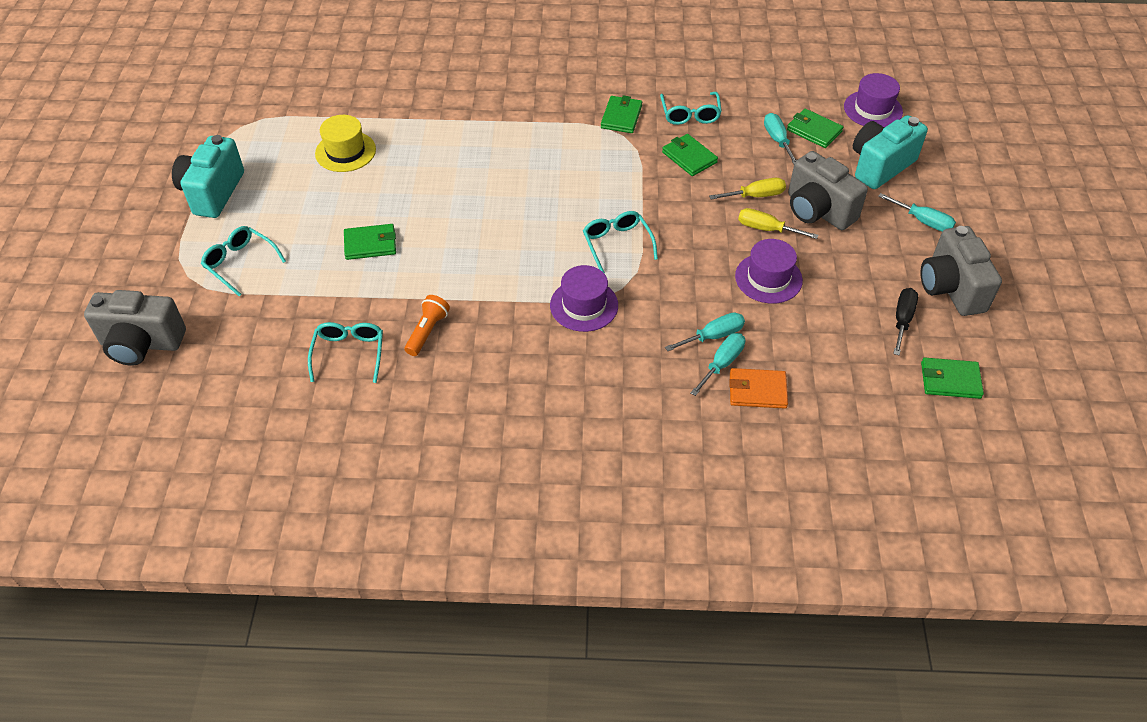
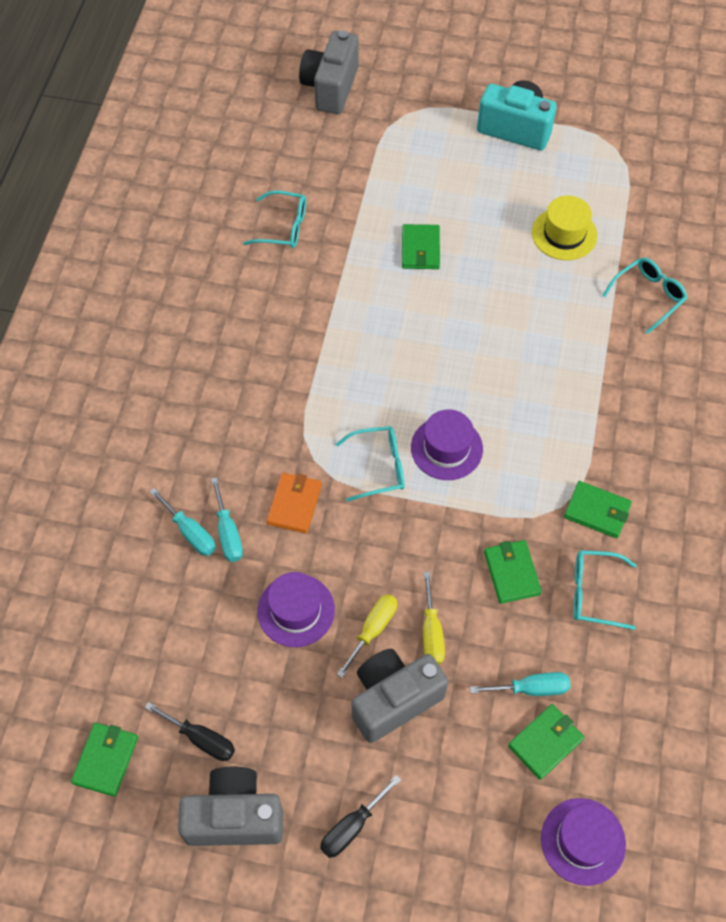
camera: 100 degrees right, 10 degrees up
(240, 263) = (413, 150): turquoise glasses -> turquoise glasses (648, 296)
(427, 331) = (295, 287): orange flashlight -> none
(584, 305) = (298, 421): purple hat -> purple hat (446, 448)
(689, 157) = (511, 573): green wallet -> green wallet turned 75 degrees counterclockwise
(757, 390) = (148, 557): orange wallet -> orange wallet (294, 504)
(880, 166) = (464, 808): turquoise camera -> none
(923, 221) = (352, 827): turquoise screwdriver -> black screwdriver

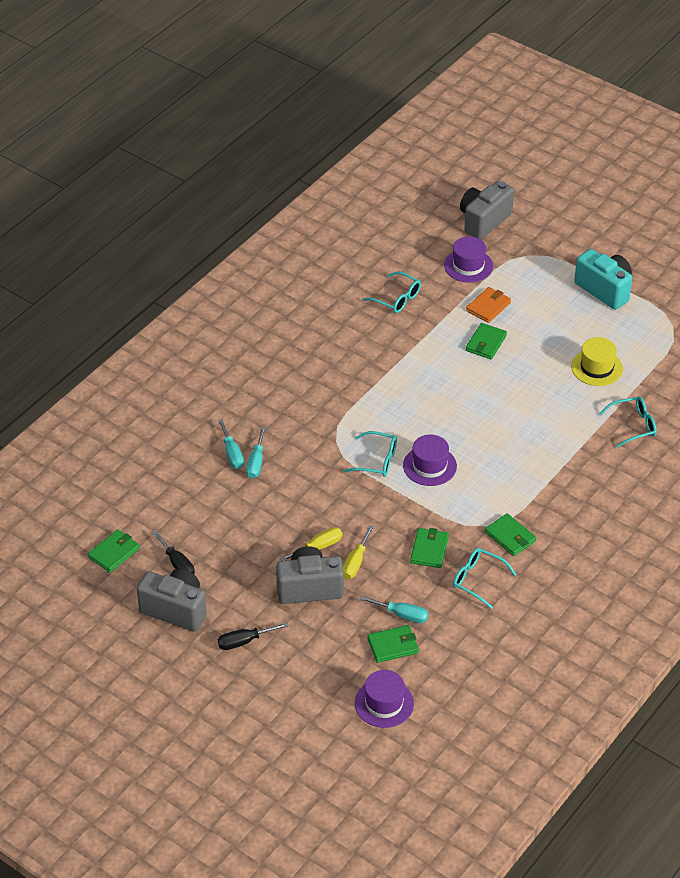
camera: 25 degrees right, 15 degrees down
(294, 504) = (308, 462): orange wallet -> orange wallet (488, 306)
(296, 610) = (275, 519): purple hat -> purple hat (468, 266)

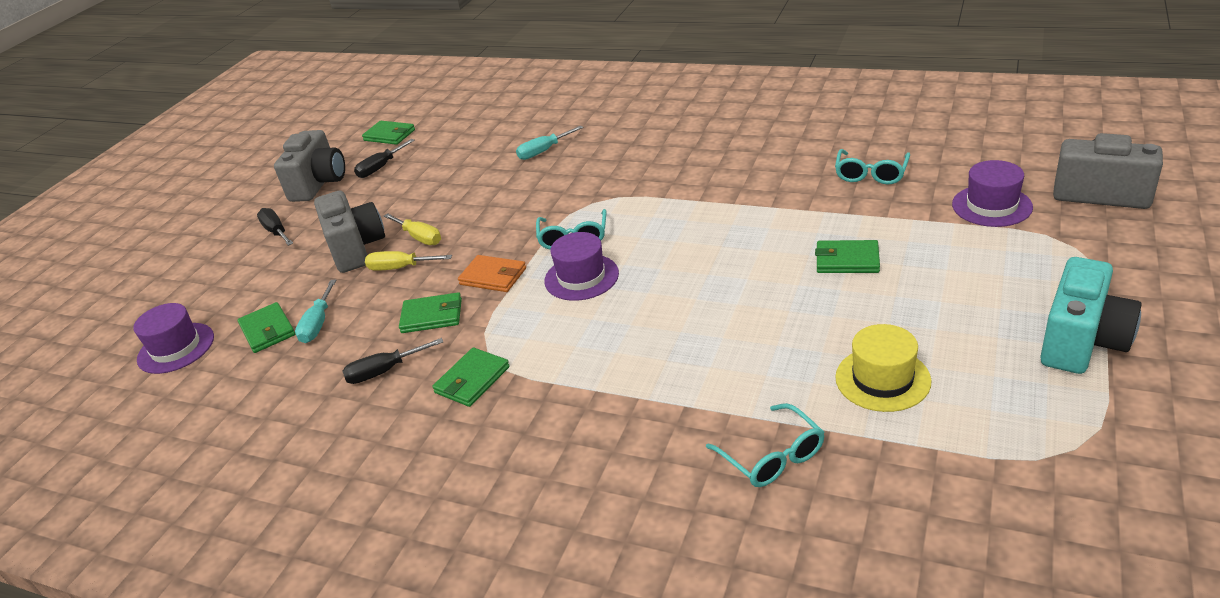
camera: 80 degrees right, 10 degrees down
(256, 462) = (536, 167): turquoise screwdriver -> none
(478, 580) = (384, 371): turquoise glasses -> black screwdriver
(488, 306) = (924, 243): orange wallet -> orange wallet (493, 276)

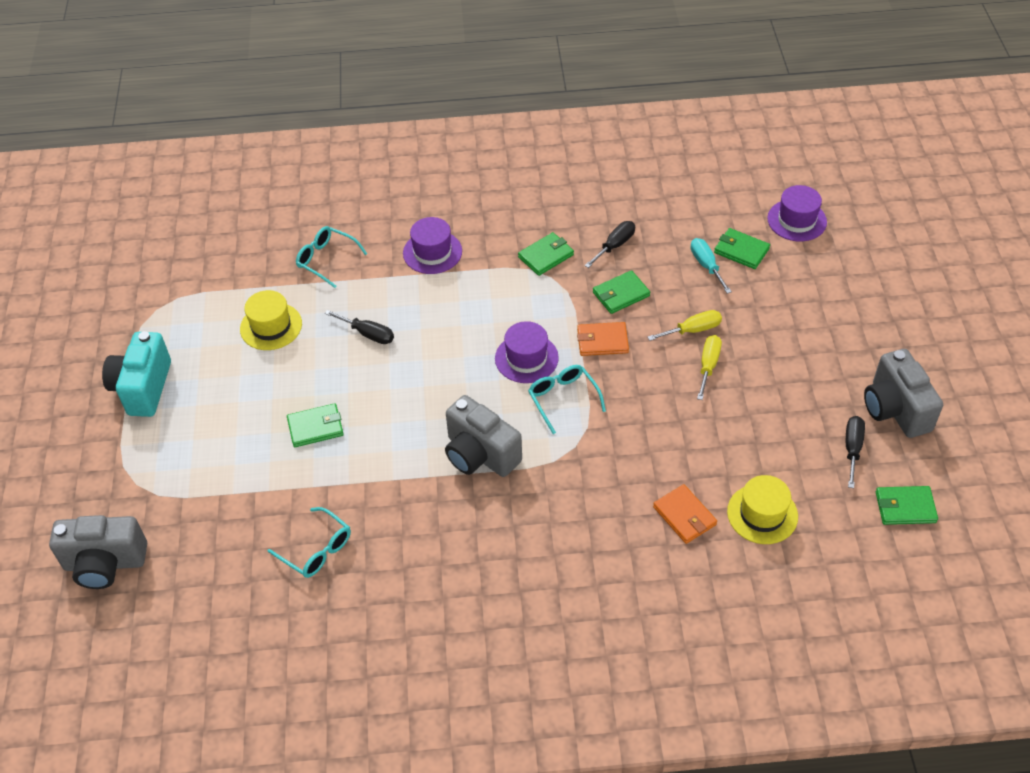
camera: 150 degrees right, 15 degrees up
(276, 231) = (860, 340): black screwdriver -> black screwdriver (368, 334)
(356, 249) = (756, 339): grey camera -> grey camera (480, 454)
(419, 237) = (708, 365): yellow screwdriver -> yellow screwdriver turned 90 degrees clockwise
(472, 380) = (546, 256): green wallet -> green wallet turned 45 degrees clockwise
(487, 145) = (762, 514): none -> yellow hat
(543, 151) = (684, 516): turquoise screwdriver -> orange wallet
(871, 174) = (316, 549): turquoise glasses -> turquoise glasses turned 135 degrees clockwise
(991, 206) = (201, 524): purple hat -> purple hat (432, 252)

